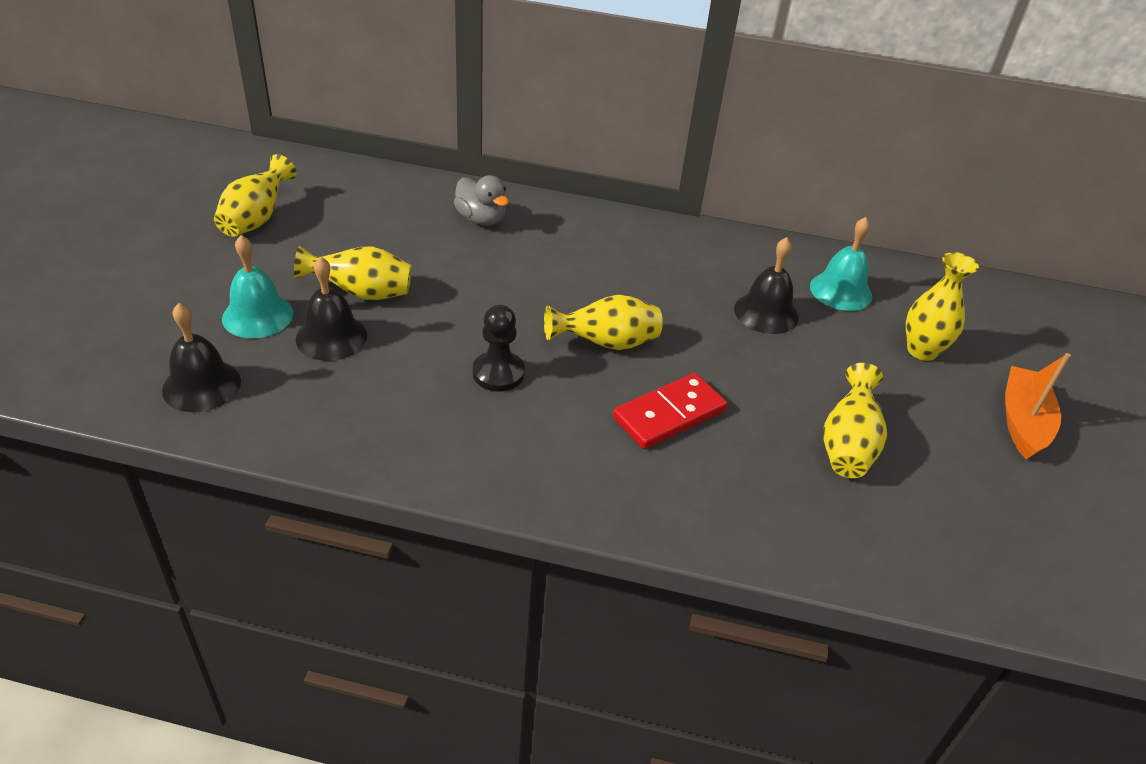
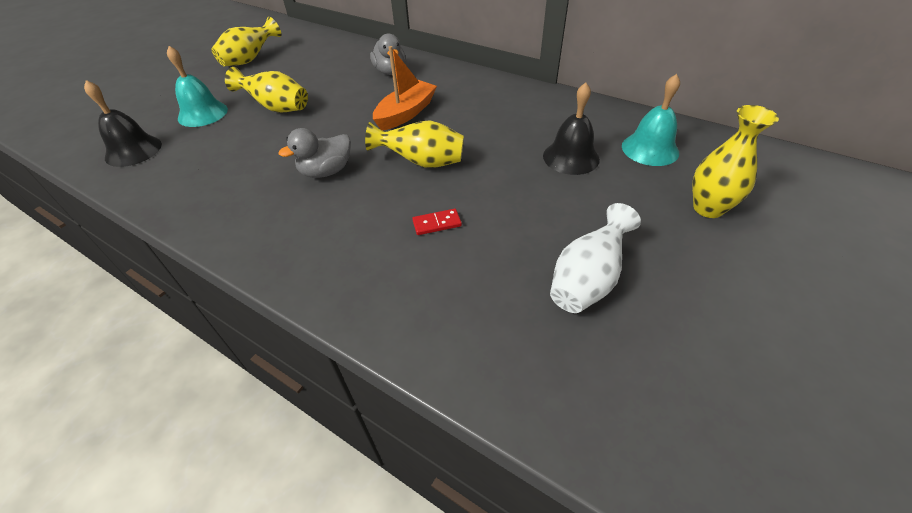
camera: 25 degrees right, 5 degrees up
(331, 337) = (235, 132): black bell -> none
(498, 373) = (326, 171): black pawn -> grey duck
(669, 414) = (437, 223): red domino -> red domino, size x0.49
(847, 445) = (587, 280): yellow vase -> white vase
(1022, 422) = (796, 293): orange boat -> orange boat (406, 113)

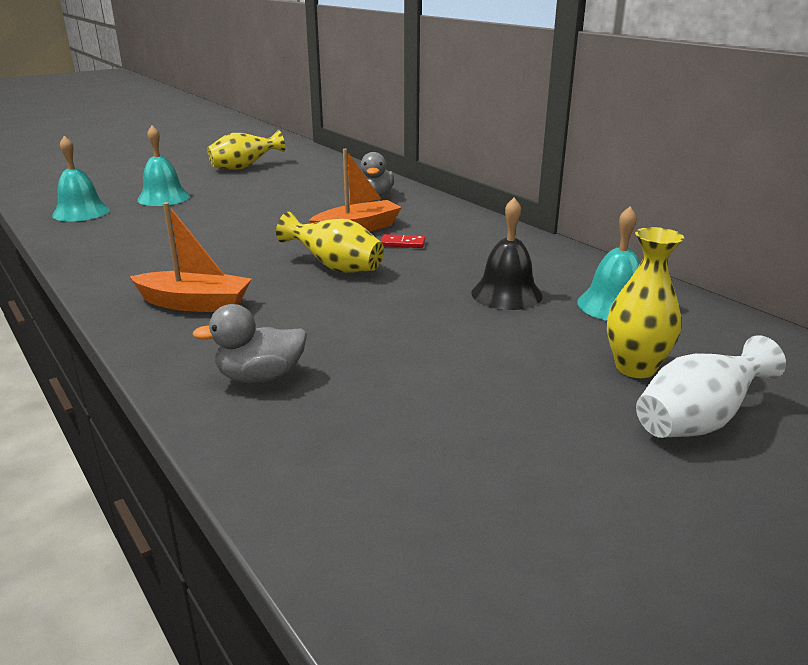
camera: 20 degrees right, 20 degrees down
(133, 150) = (81, 212): black bell -> turquoise bell
(277, 108) = (234, 204): yellow vase -> none
(326, 171) = (234, 256): grey duck -> grey duck (260, 378)
(336, 238) = (195, 304): none -> orange boat
(437, 223) = (302, 314): red domino -> red domino (402, 243)
(587, 280) = (418, 391): white vase -> white vase (697, 422)

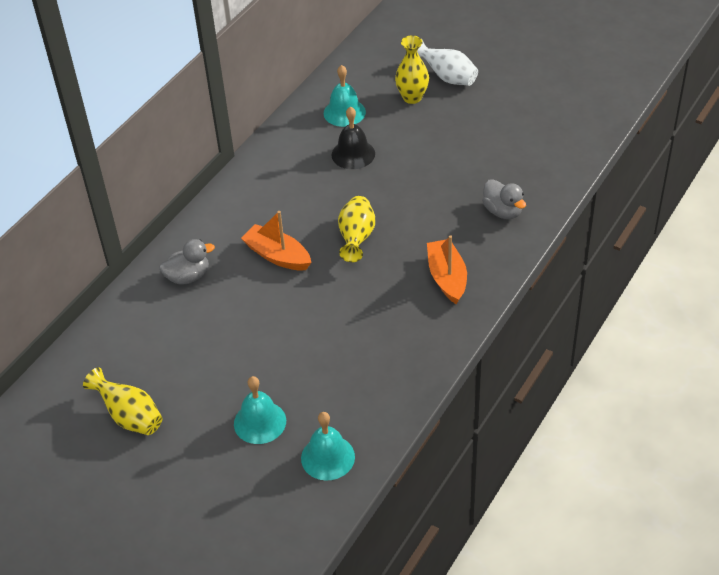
camera: 110 degrees left, 20 degrees up
(402, 243) = (294, 222): red domino -> none

